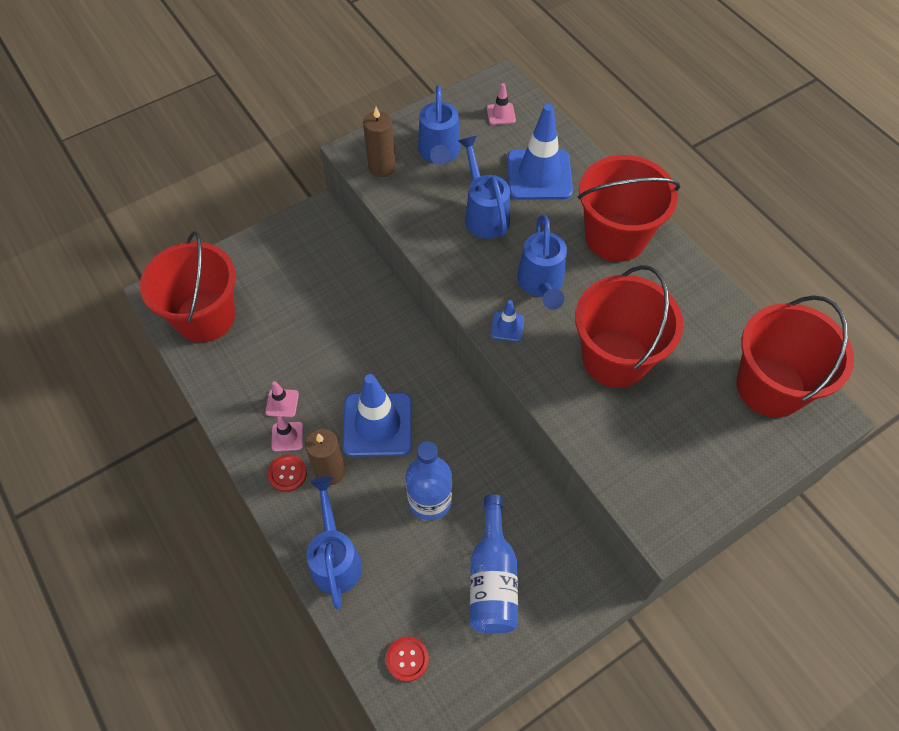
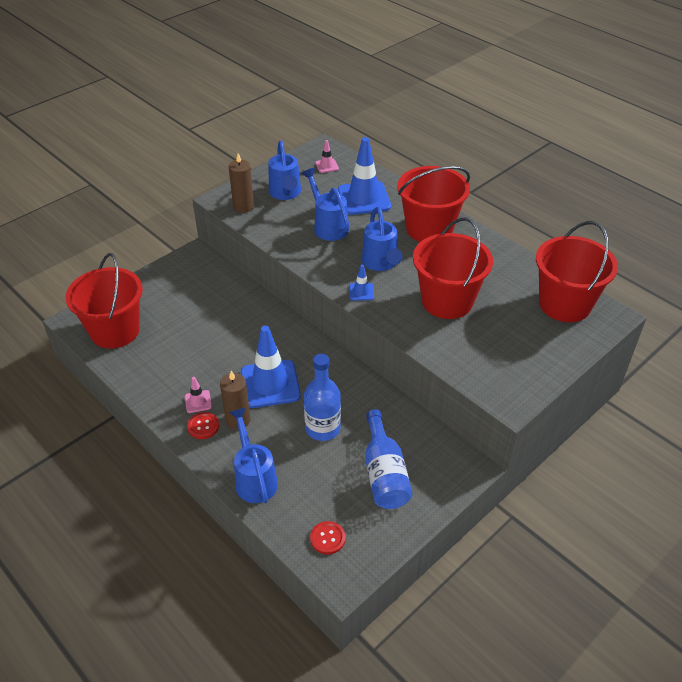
camera: 10 degrees left, 15 degrees down
(282, 403) = (189, 380): pink traffic cone -> none

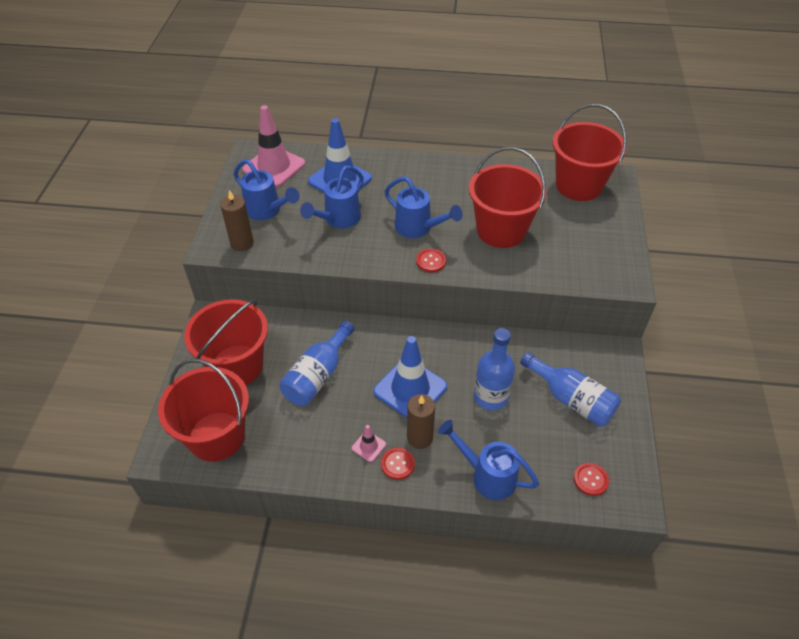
camera: 40 degrees left, 5 degrees up
(218, 334) = (317, 375): none -> blue bottle
(326, 166) = (274, 167): pink traffic cone -> pink traffic cone, size x2.24
(328, 226) = (338, 220): blue watering can -> blue watering can turned 75 degrees counterclockwise
(361, 292) = (431, 261): blue traffic cone -> red button
(429, 229) = (421, 178): red bucket -> red bucket (237, 366)

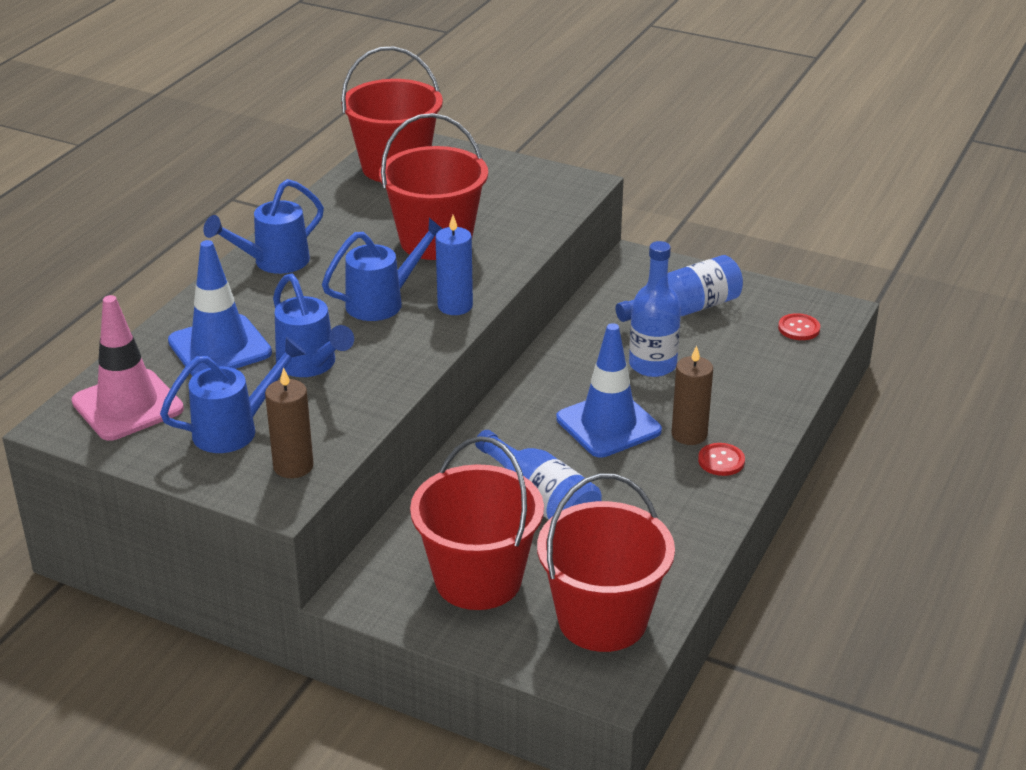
camera: 70 degrees left, 15 degrees down
(368, 446) = (683, 479): pink traffic cone -> none
(431, 261) = (455, 306): red button -> blue candle
(486, 475) = (765, 397): blue watering can -> blue watering can (273, 263)

